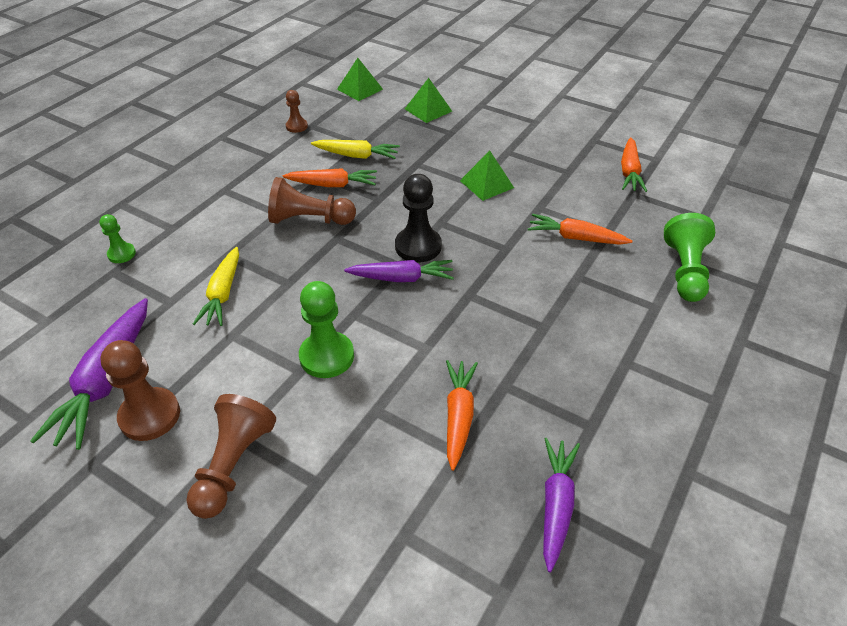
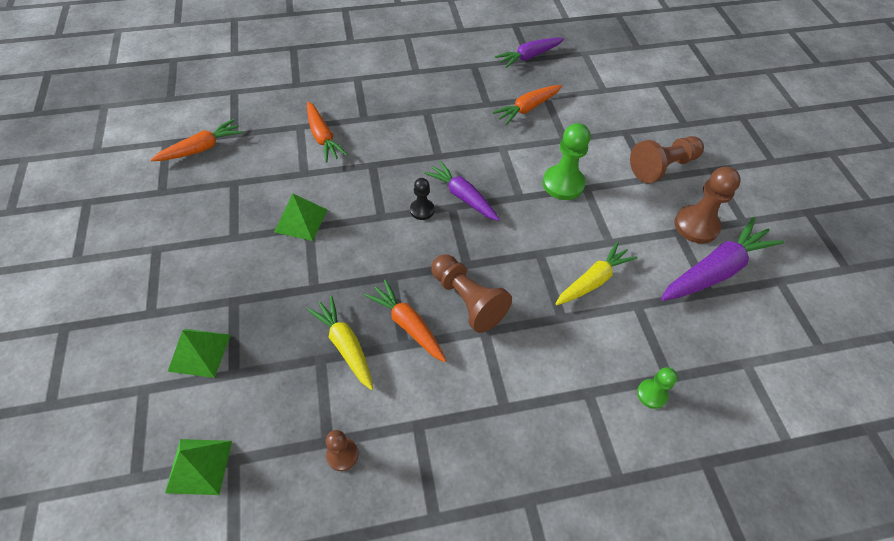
camera: 135 degrees left, 10 degrees up
(418, 246) = (422, 210): black pawn -> black pawn, size x0.56
(685, 271) = (308, 78): green pawn -> none

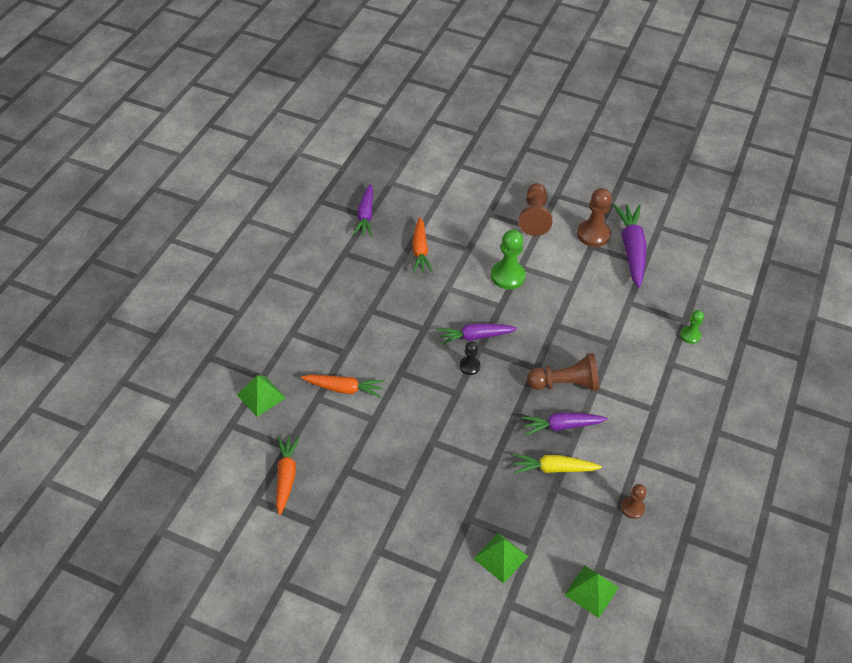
camera: 55 degrees left, 5 degrees down
(300, 220) = (422, 443): green pyramid -> green pyramid (261, 396)
(408, 325) = (562, 426): orange carrot -> purple carrot
(593, 280) = (596, 311): yellow carrot -> none

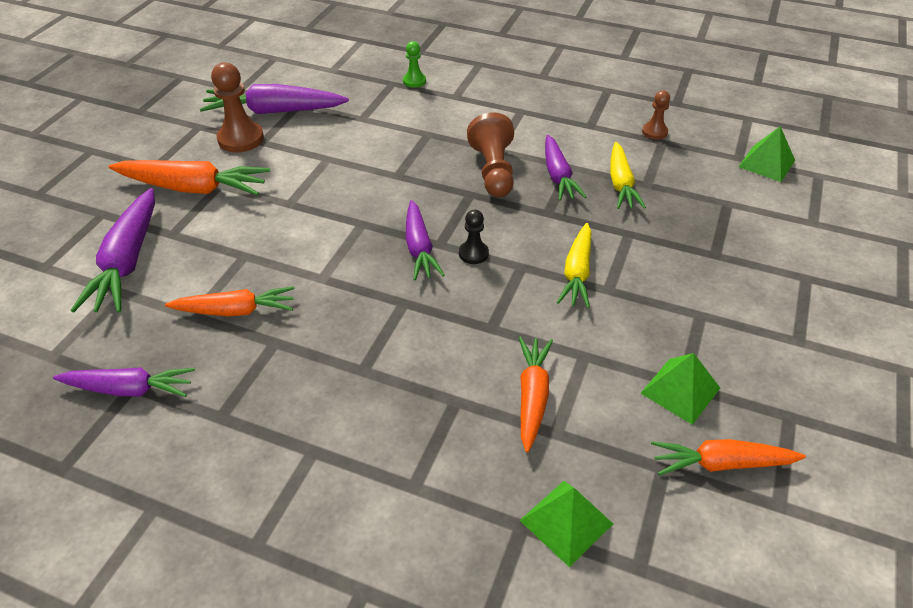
camera: 90 degrees left, 5 degrees down
(450, 425) = (577, 272): none -> yellow carrot
(463, 198) = (128, 261): none -> purple carrot
(500, 557) = (757, 228): green pyramid -> green pyramid (680, 390)
(507, 276) = (306, 215): green pawn -> none
(534, 217) = (193, 188): brown pawn -> orange carrot

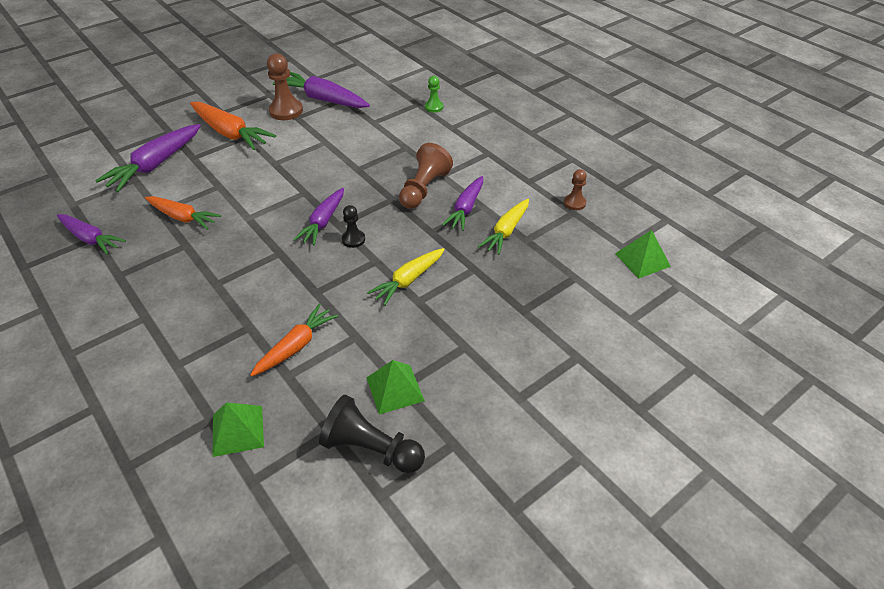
camera: 30 degrees right, 0 degrees up
(722, 463) = (371, 449): orange carrot -> black pawn

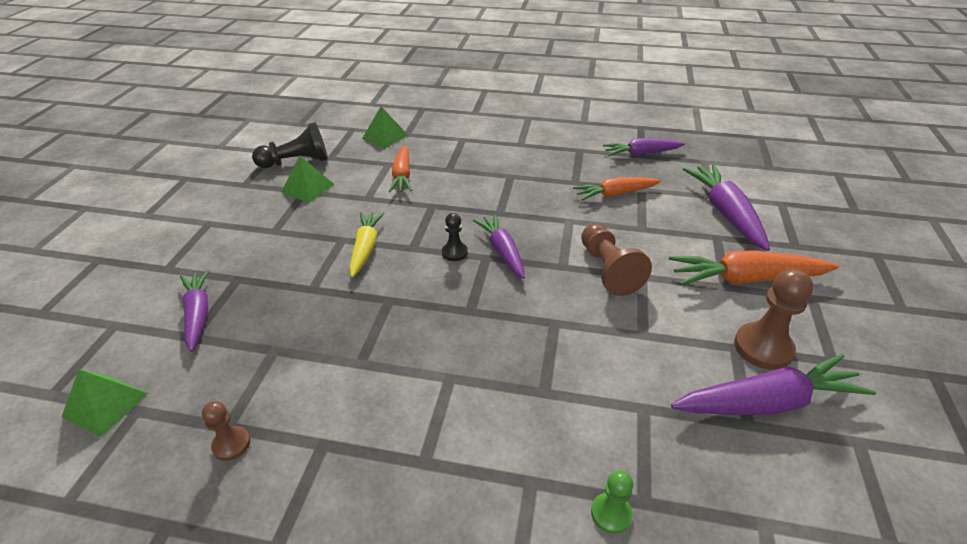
camera: 140 degrees right, 5 degrees down
(424, 189) = (450, 343): brown pawn -> brown pawn (608, 270)
(466, 208) = (375, 347): purple carrot -> purple carrot (198, 314)
(506, 231) = (304, 346): yellow carrot -> none

